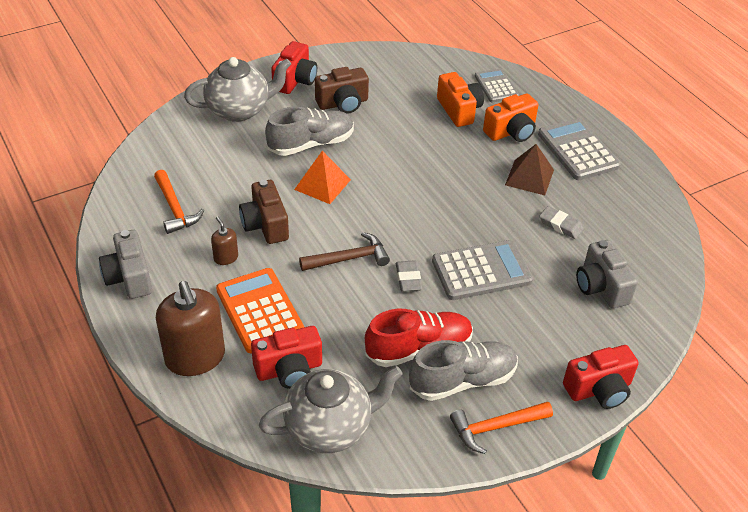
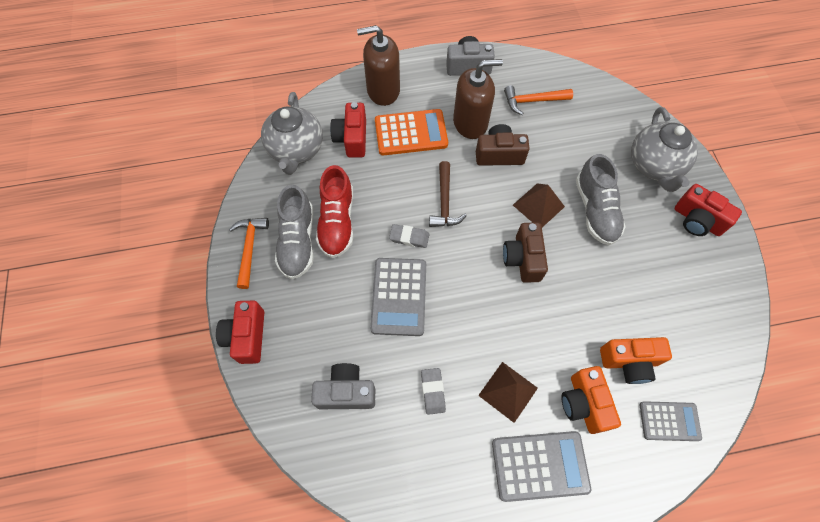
camera: 110 degrees right, 20 degrees up
(226, 258) = (470, 123): brown soap dispenser -> brown soap dispenser, size x2.19
(322, 184) = (538, 206): orange pyramid -> brown pyramid
(343, 103) = (654, 253): brown camera -> brown camera (523, 259)
(560, 225) = (433, 391): grey eraser -> grey eraser turned 60 degrees counterclockwise

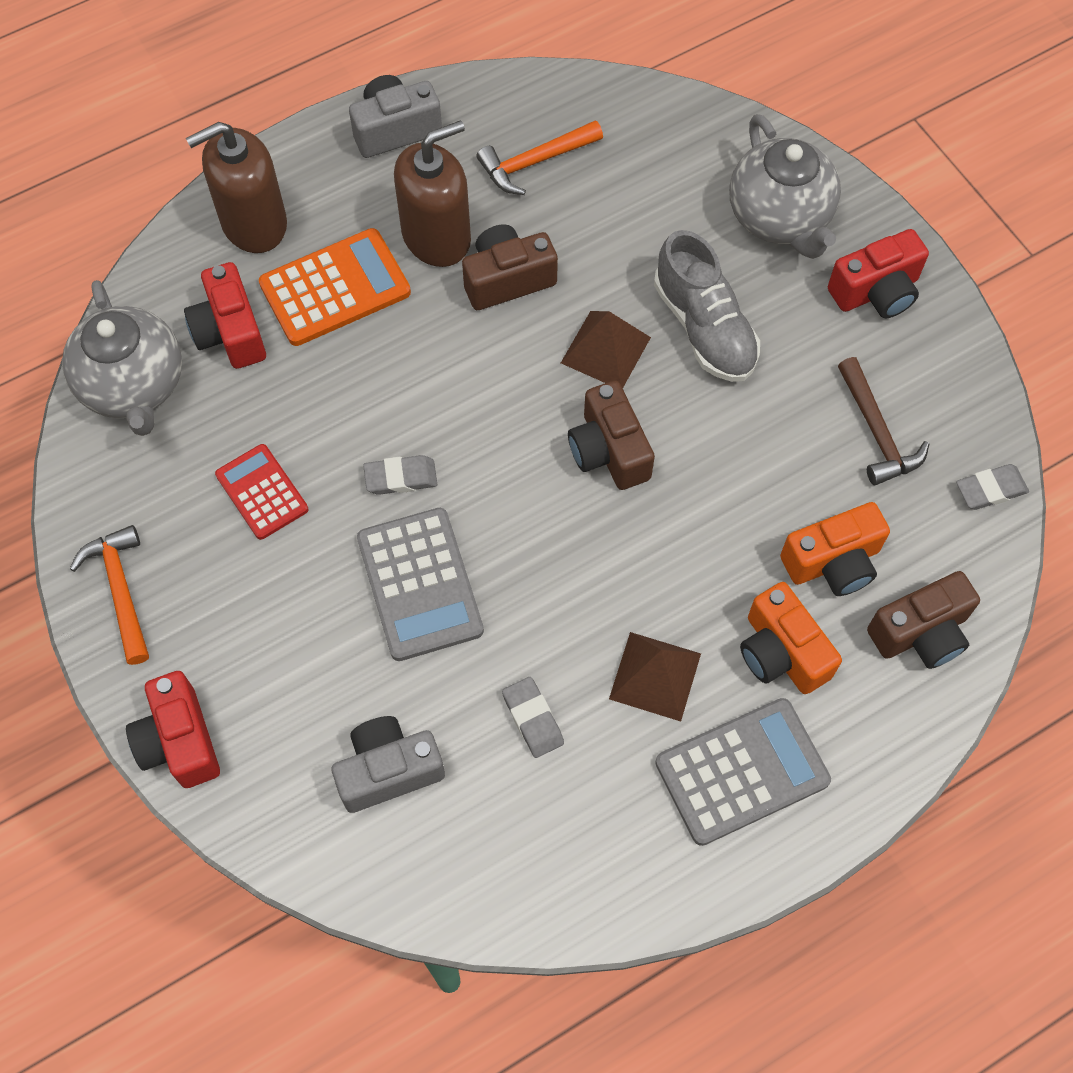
camera: 20 degrees left, 0 degrees up
(297, 241) = (204, 550): grey shoe -> none
(337, 222) = (262, 492): red shoe -> red calculator
(444, 202) = (440, 395): brown hammer -> brown hammer (876, 432)
(669, 421) = (921, 633): grey calculator -> brown camera
(697, 220) = (876, 291): red camera -> red camera turned 45 degrees counterclockwise
(734, 351) = (990, 489): none -> grey eraser

